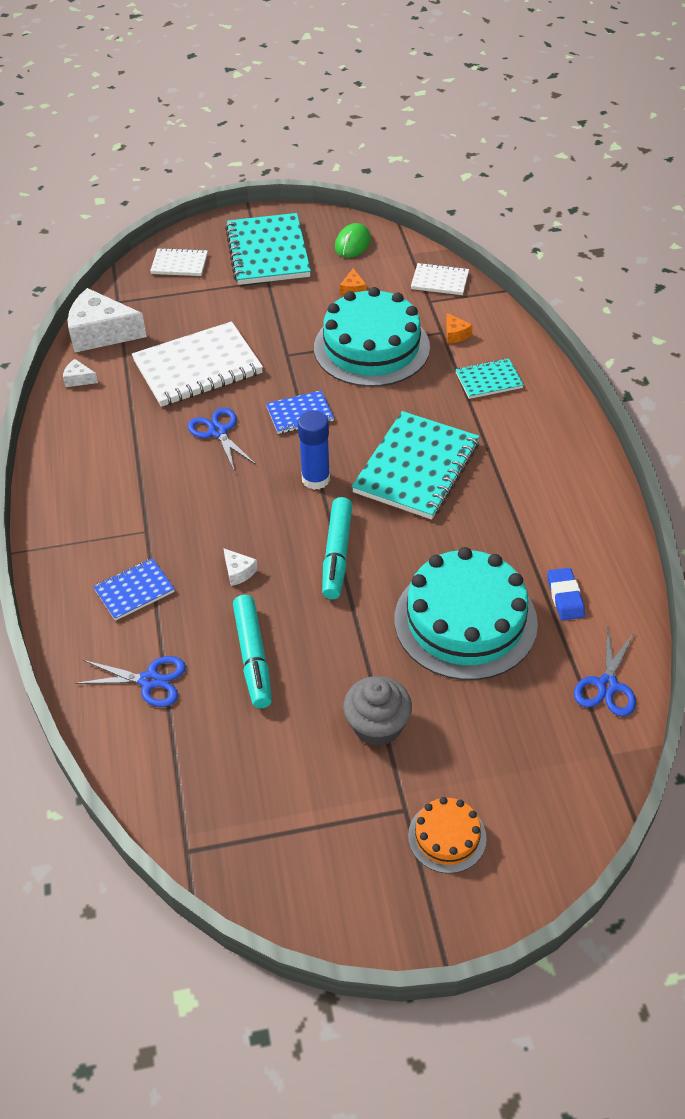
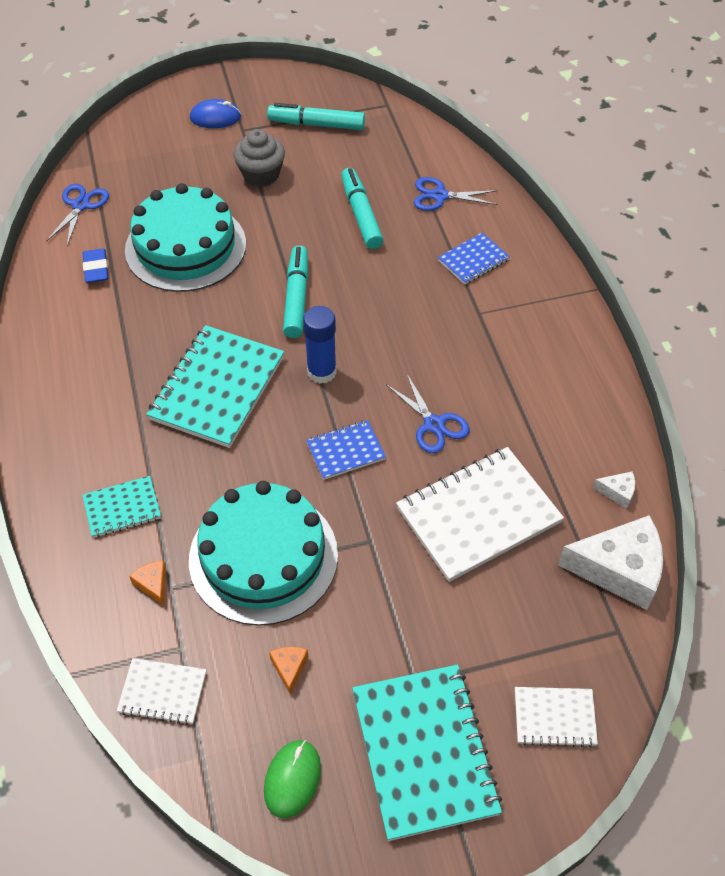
camera: 175 degrees right, 5 degrees up
(238, 572) = (384, 279): white cheese -> none
(296, 814) = (317, 124): none -> turquoise marker
(447, 837) = (215, 117): orange cake -> blue mouse

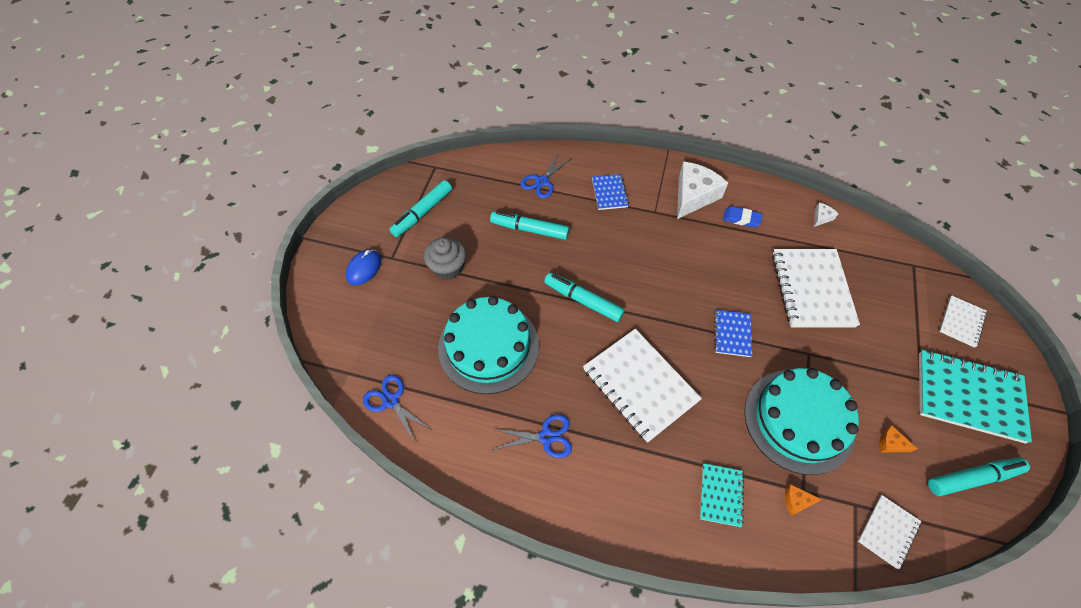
camera: 60 degrees left, 5 degrees up
(96, 269) = (470, 418): blue eraser -> blue eraser (741, 219)
(217, 388) = (640, 385): turquoise notebook -> white notebook
(292, 779) = (972, 478): green mouse -> turquoise marker
(321, 372) = (658, 316): blue glue stick -> none
(434, 424) = (733, 277): blue scissors -> blue scissors (546, 437)
(619, 569) = (874, 244): white cheese -> white cheese (693, 196)

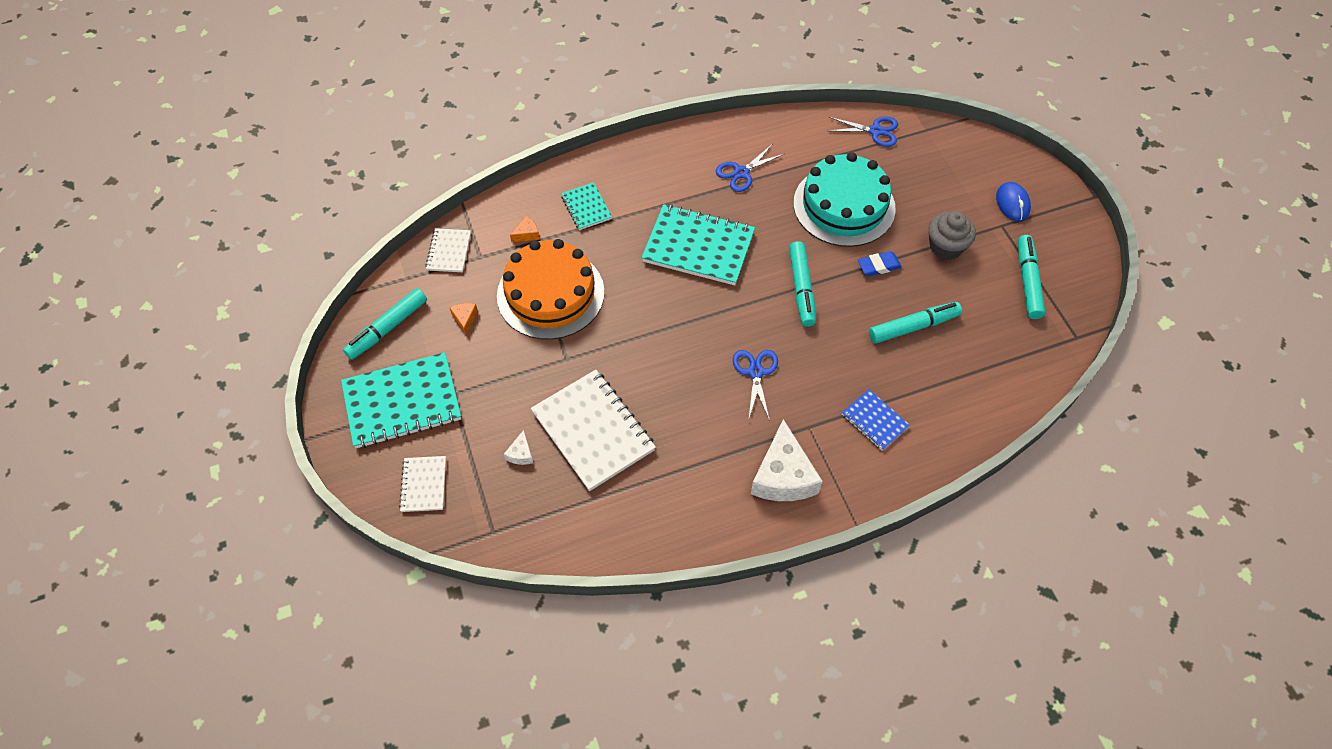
camera: 145 degrees right, 0 degrees up
(542, 181) = (955, 389): blue scissors -> blue scissors (755, 372)
(583, 300) = (801, 288): turquoise marker -> turquoise marker turned 90 degrees clockwise
(640, 385) = (698, 247): white notebook -> turquoise notebook
(732, 334) = (647, 336): blue notebook -> none
(741, 219) = (711, 477): blue eraser -> blue eraser (878, 266)
(799, 420) = (550, 294): turquoise cake -> orange cake
(821, 217) = (623, 537): white cheese -> white cheese (520, 454)
(890, 443) = (465, 318): orange cheese -> orange cheese turned 90 degrees counterclockwise

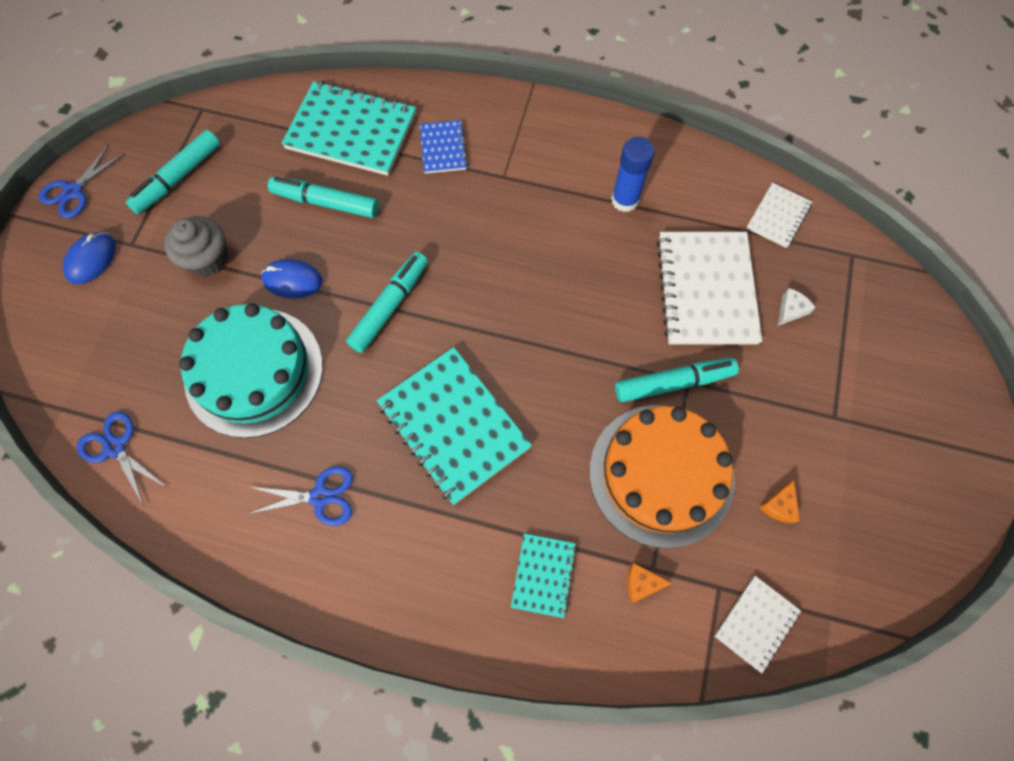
camera: 145 degrees left, 10 degrees up
(388, 328) = (879, 552): turquoise marker -> turquoise marker (673, 383)
(402, 402) = (895, 441): turquoise notebook -> turquoise notebook (351, 131)
(424, 485) = (903, 337): white notebook -> white notebook (778, 216)
(702, 466) = (625, 200): none -> blue glue stick
(755, 372) = (509, 251): blue scissors -> blue scissors (73, 191)
(783, 476) = (561, 152): white cheese -> none
(878, 266) = (292, 280): blue eraser -> blue mouse

